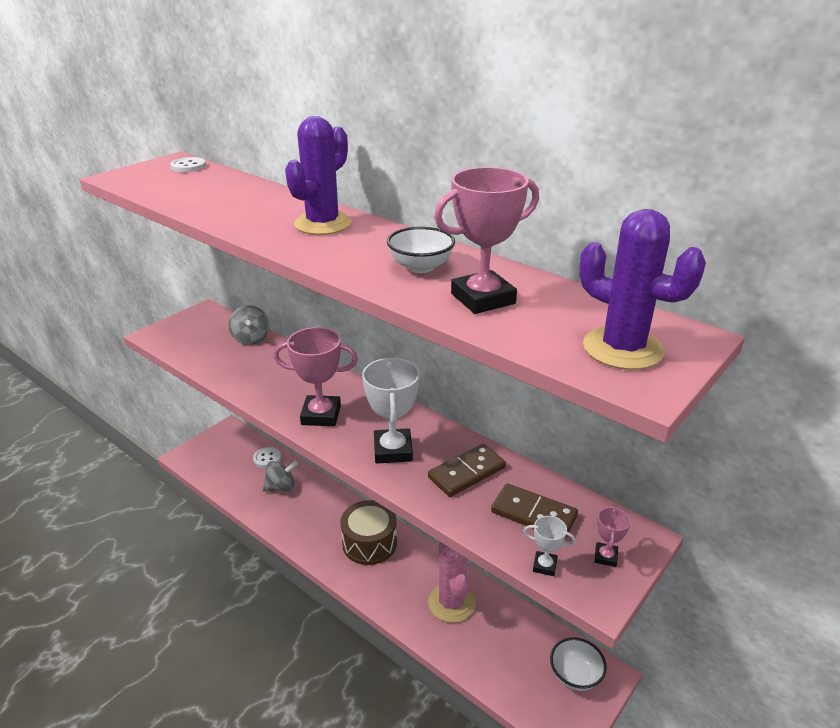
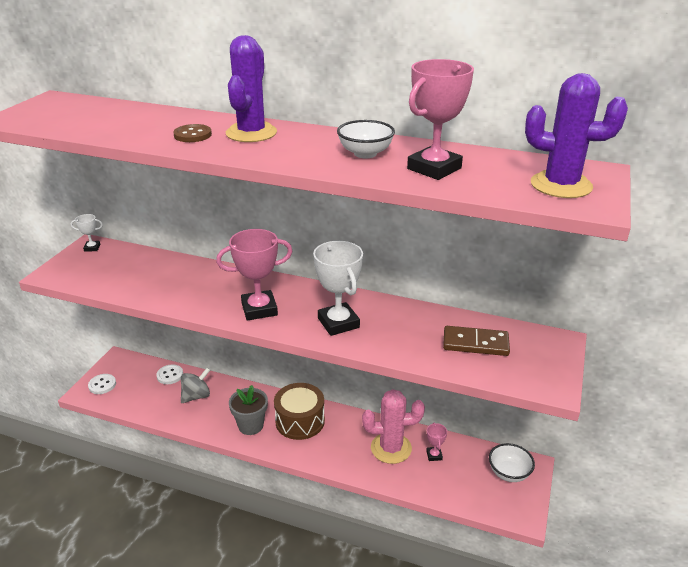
camera: 20 degrees left, 0 degrees up
(188, 166) = (73, 102): white button -> white button (102, 385)
(251, 339) = (152, 260): grey spinning top -> none
(263, 218) = (193, 135): none -> brown button
(318, 534) = (250, 425): none -> grey flower pot
(451, 603) = (391, 448): pink cactus -> pink cactus turned 60 degrees counterclockwise
(467, 473) = (408, 326): brown domino -> none
(544, 566) = (504, 377): white trophy -> white trophy (92, 248)
(605, 557) = (543, 360): pink trophy -> pink trophy (434, 455)

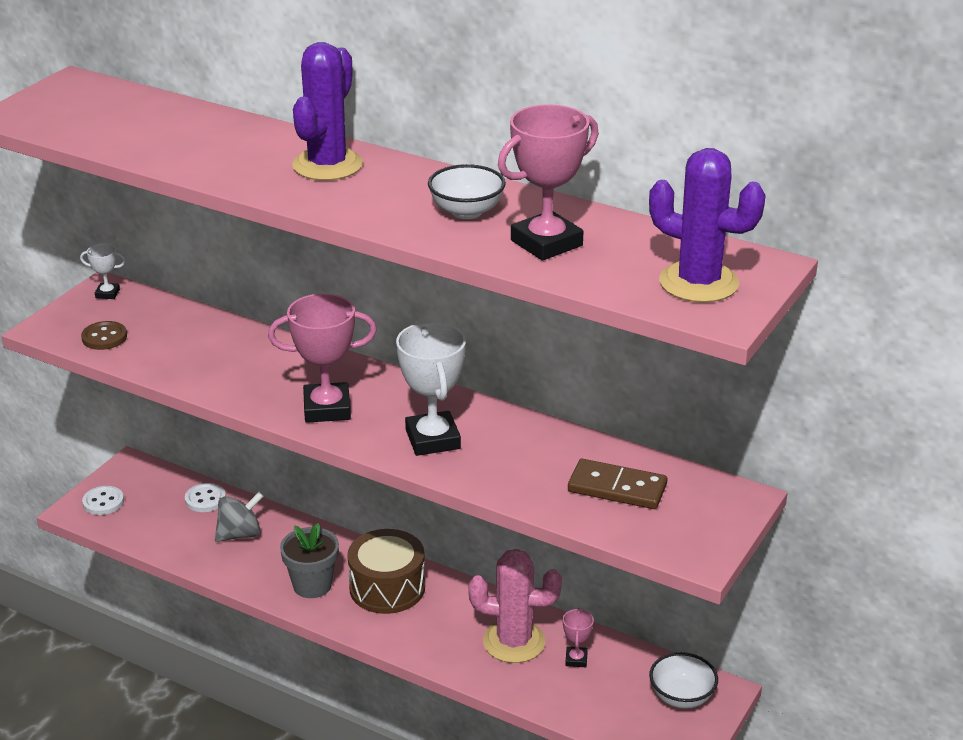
camera: 10 degrees right, 0 degrees up
(193, 135) = (249, 162): brown button -> brown button (104, 337)

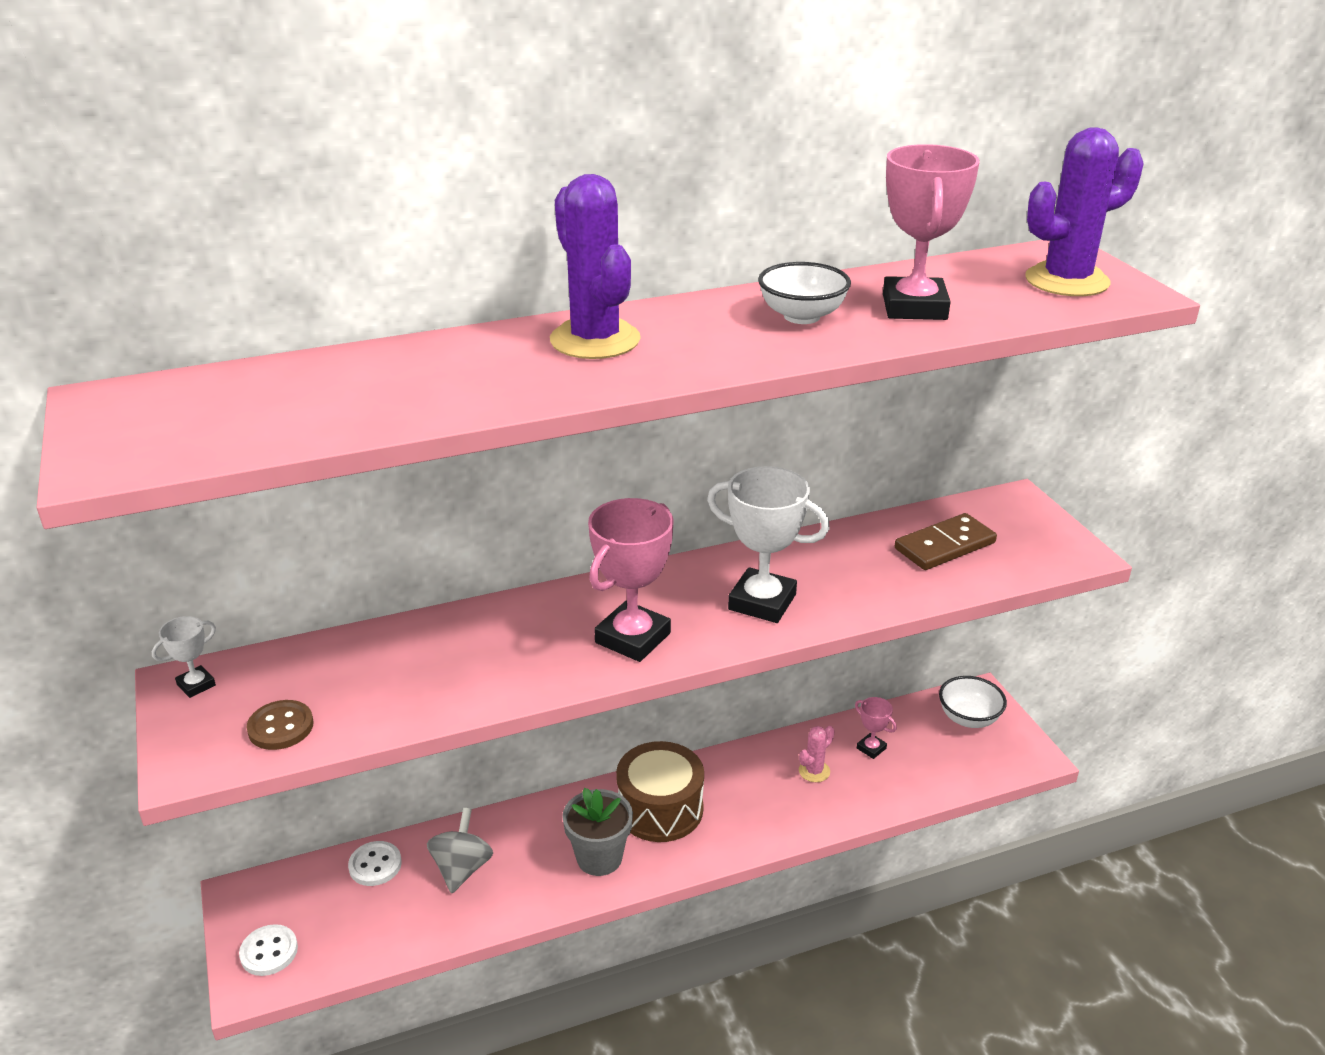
camera: 50 degrees left, 0 degrees up
(514, 642) = (814, 771): pink cactus -> pink cactus, size x0.48

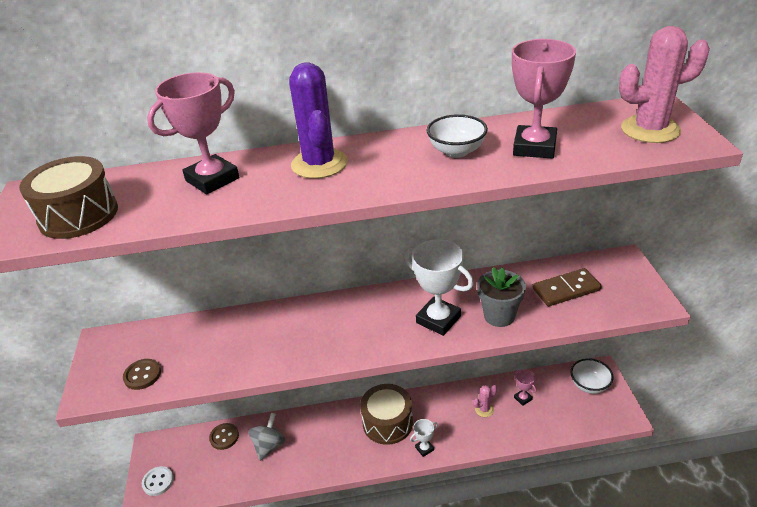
camera: 15 degrees right, 5 degrees up
(196, 685) = (108, 343): white trophy -> white trophy (424, 448)
(217, 426) = (78, 215): none -> brown drum
(375, 865) = (224, 437): white button -> brown button
(599, 858) = (346, 449): grey flower pot -> grey flower pot (499, 316)
(633, 638) = (353, 337): pink trophy -> pink trophy (212, 179)
(1067, 281) = (650, 129): purple cactus -> pink cactus

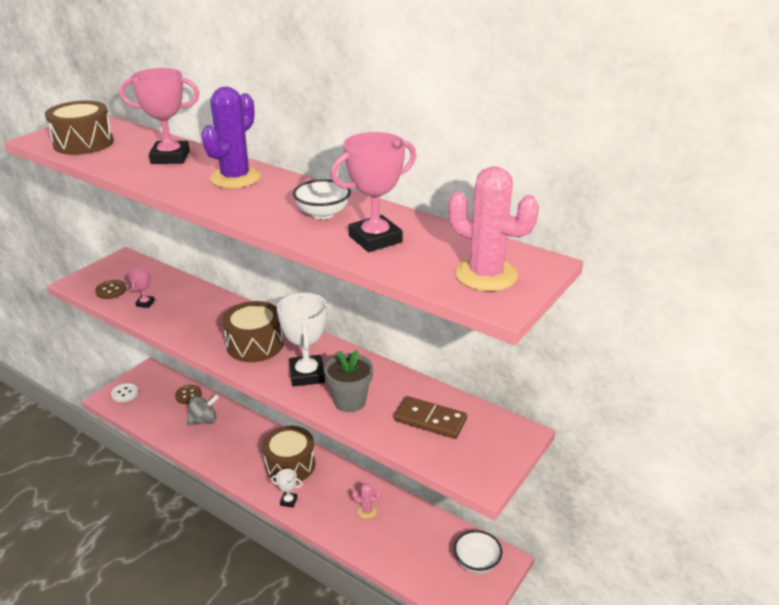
camera: 40 degrees right, 5 degrees down
(360, 326) = (255, 344): none -> brown drum
(523, 398) = (407, 527): pink trophy -> pink trophy (145, 303)

